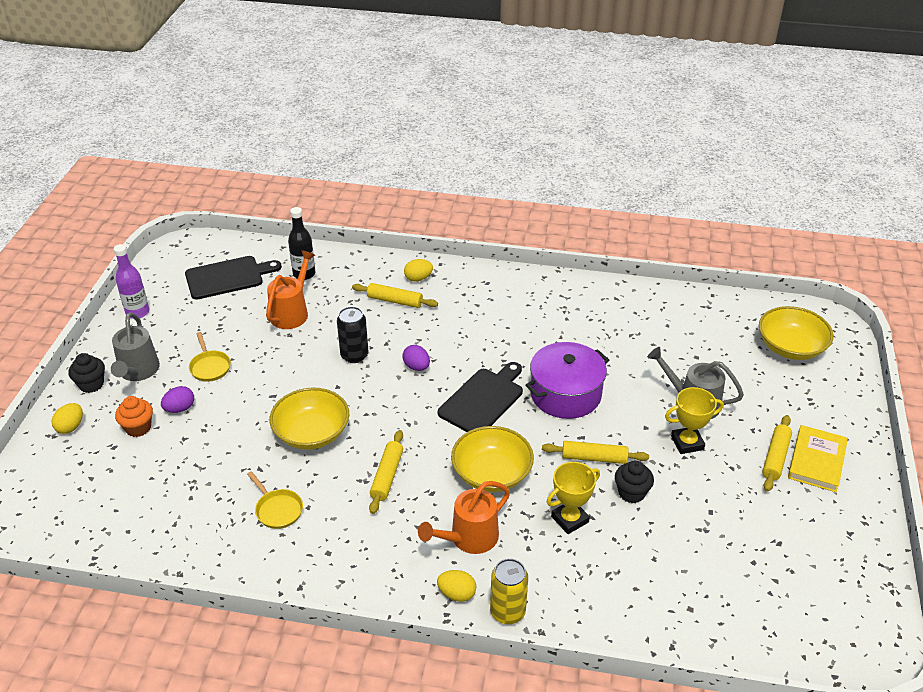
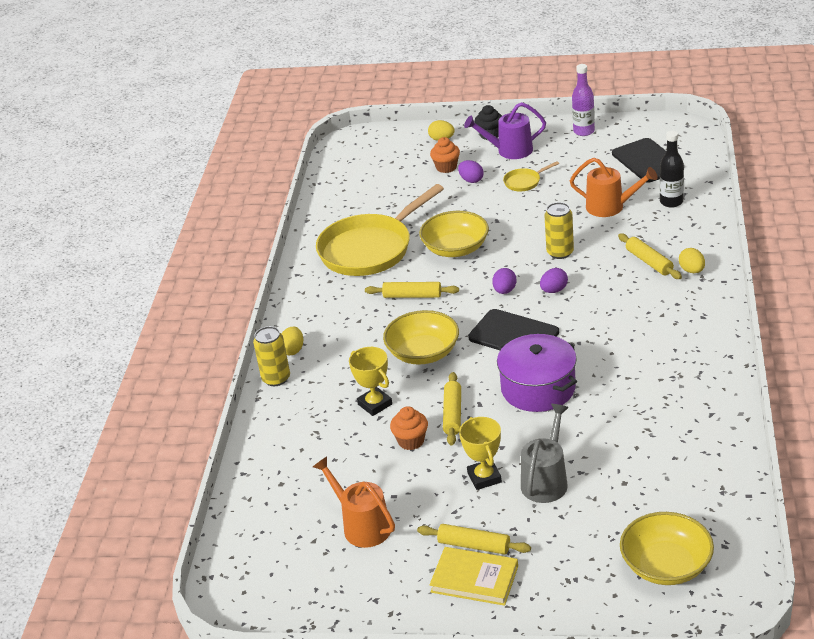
camera: 90 degrees right, 5 degrees down
(138, 372) = (509, 151): grey watering can -> purple watering can
(277, 510) = (370, 249): yellow pan -> yellow pan, size x2.45
(354, 355) = (560, 252): black can -> yellow can
(395, 301) = (649, 262): yellow rolling pin -> yellow rolling pin turned 45 degrees counterclockwise
(404, 401) = (504, 291): none -> purple egg
(468, 539) = (348, 349): orange watering can -> orange watering can (362, 526)
(631, 493) = (411, 441): black cupcake -> orange cupcake

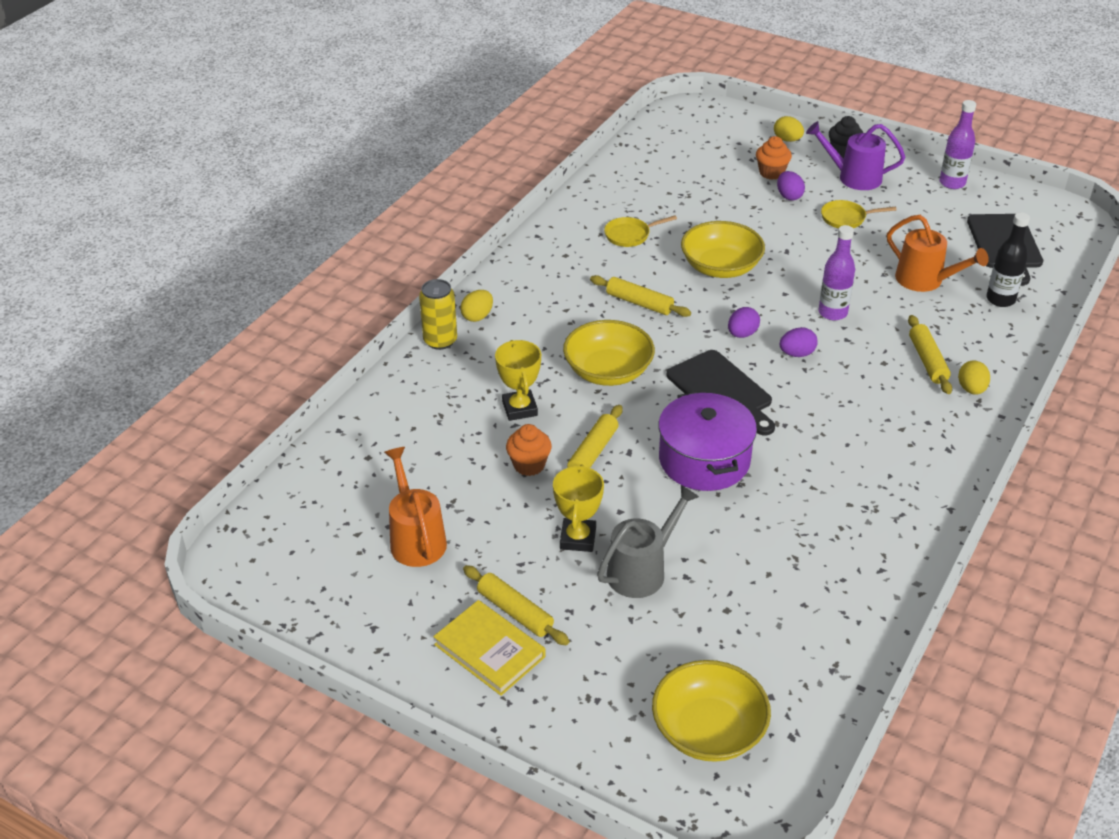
camera: 20 degrees right, 5 degrees up
(370, 249) = (630, 235): yellow pan -> yellow pan, size x0.41
(560, 252) = (832, 313): yellow can -> purple bottle

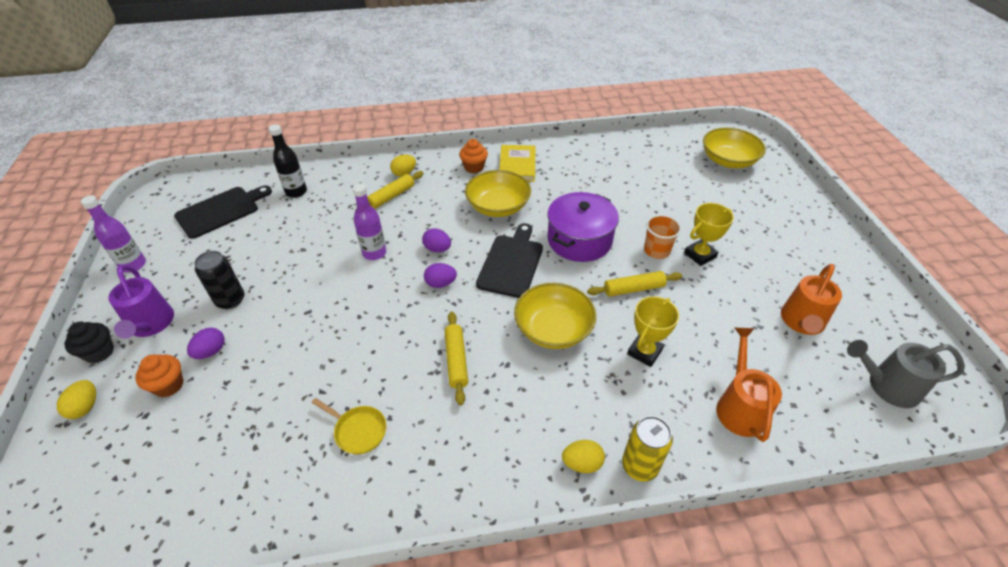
camera: 130 degrees left, 5 degrees up
(489, 651) = (804, 243): yellow book -> yellow book (517, 166)
(515, 612) = (773, 248): yellow rolling pin -> none
(529, 465) = (682, 311): orange cupcake -> orange cupcake (474, 167)
(622, 508) = (656, 251): none -> orange cup
(642, 570) = (683, 221): grey watering can -> grey watering can (886, 386)
(720, 267) = (362, 338): yellow bowl -> yellow bowl (498, 206)
(846, 218) = (230, 300): yellow pan -> black can
(925, 281) = (297, 228): orange watering can -> orange watering can (739, 406)

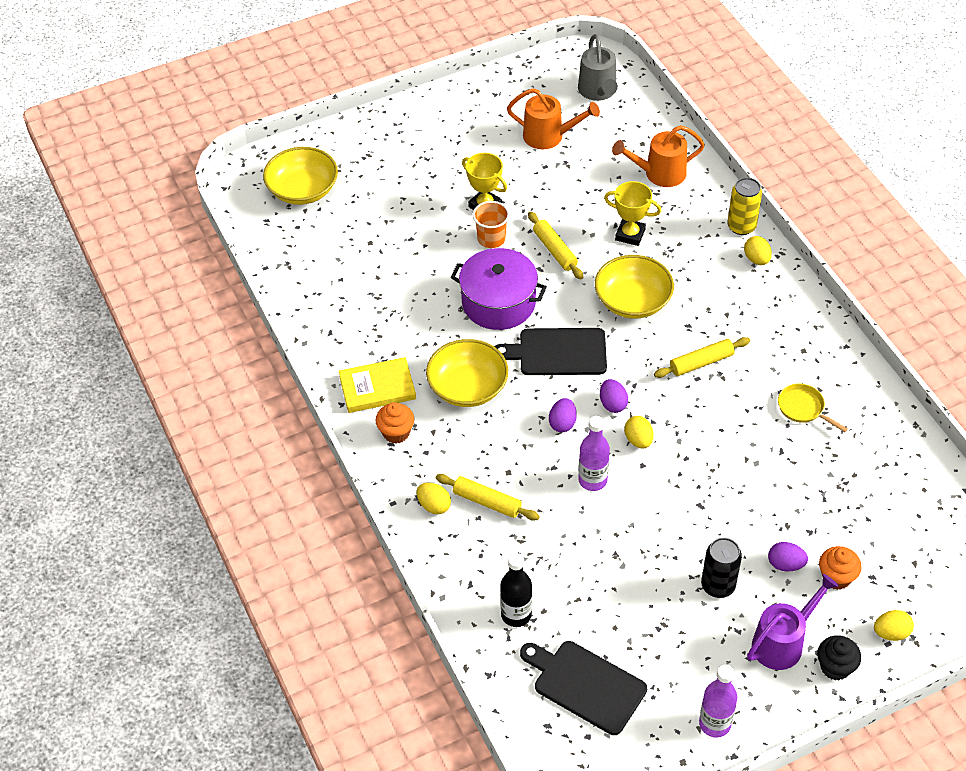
camera: 105 degrees left, 5 degrees up
(358, 431) = (803, 408): yellow pan -> yellow pan turned 60 degrees counterclockwise
(395, 290) = (638, 440): none -> yellow egg

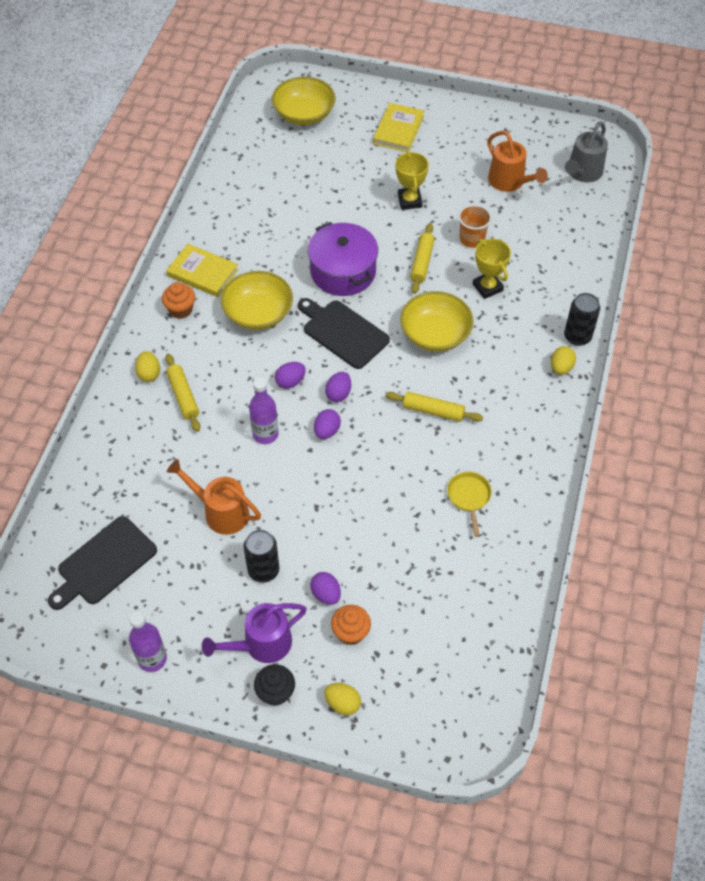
camera: 40 degrees right, 5 degrees up
(405, 151) = (398, 130): none -> yellow book
(491, 239) = (388, 226): orange cup -> orange cup (472, 239)
(516, 615) = (116, 482): black bottle -> none
(585, 685) = (104, 563): black cutting board -> black cutting board turned 120 degrees counterclockwise
(638, 440) = (327, 431): yellow egg -> purple egg
(659, 174) = (559, 259): orange watering can -> orange watering can (220, 512)
(741, 226) = (577, 337): yellow can -> black can
(783, 642) = (261, 644): purple watering can -> purple watering can turned 150 degrees clockwise

